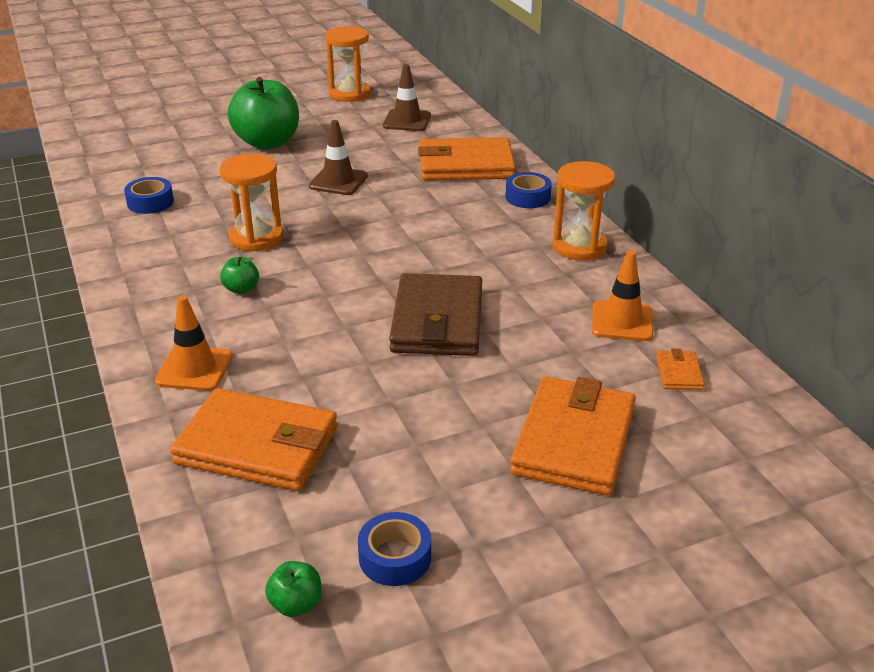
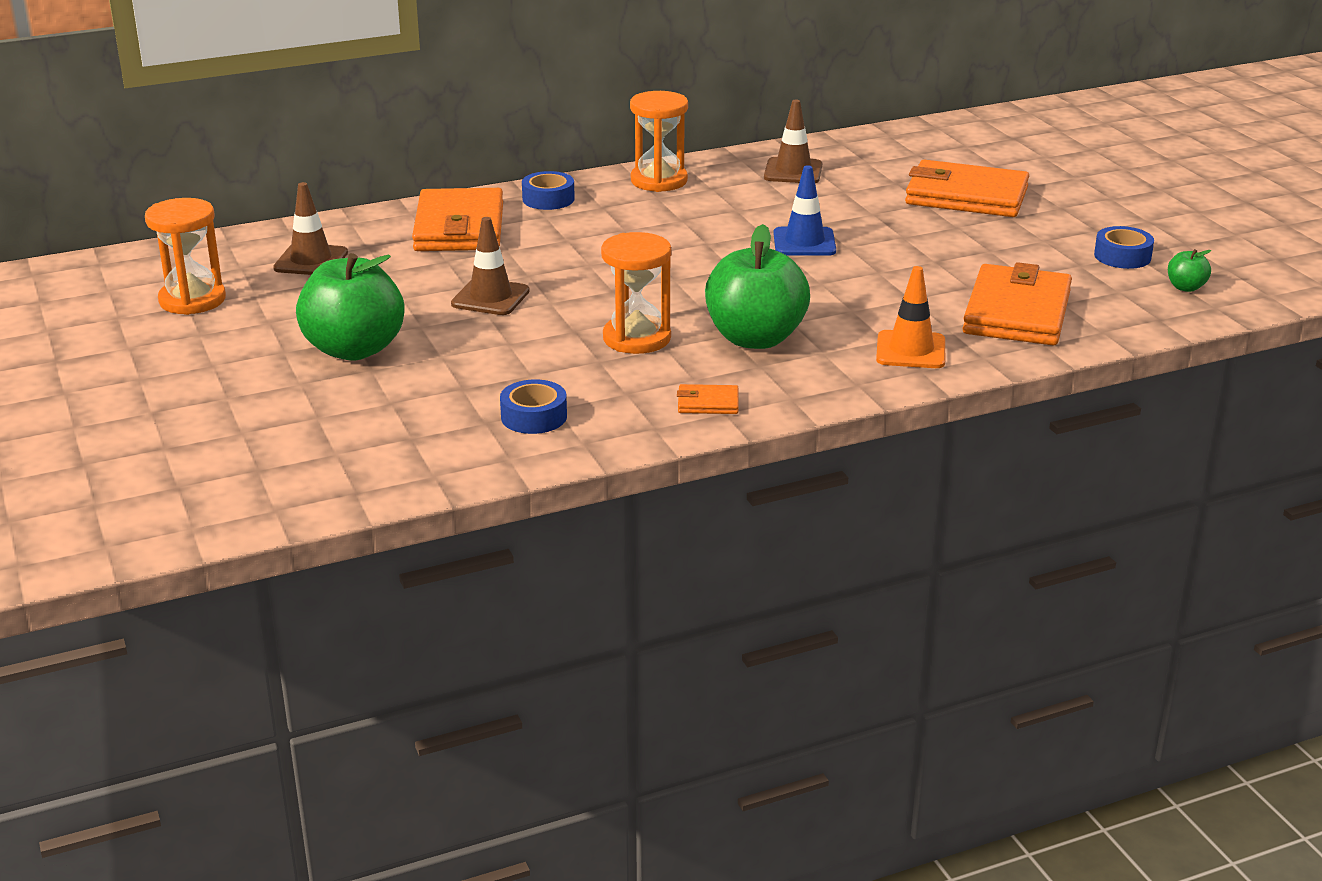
camera: 90 degrees left, 5 degrees down
(241, 289) = (755, 338): green apple -> green apple, size x2.34
(437, 321) = (804, 242): brown wallet -> blue traffic cone
(622, 321) = (793, 171): orange traffic cone -> brown traffic cone
(679, 373) = (866, 157): orange wallet -> orange wallet (708, 403)

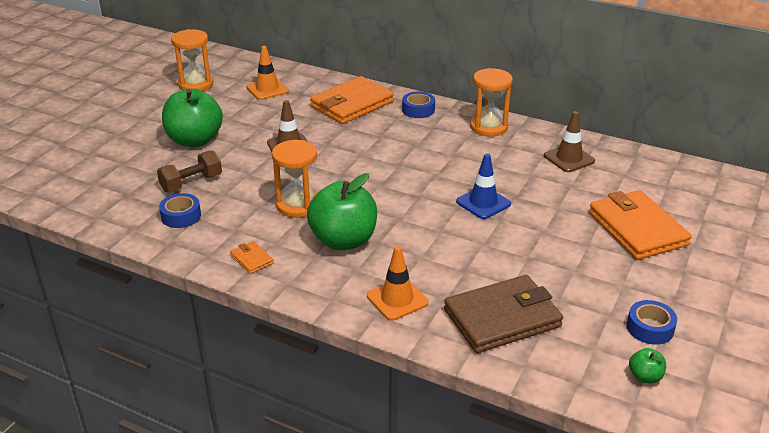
camera: 50 degrees right, 5 degrees up
(311, 261) = (267, 89): brown traffic cone -> orange traffic cone
(464, 385) = (191, 183): none -> brown dumbbell
(1016, 312) = (502, 318): orange wallet -> brown wallet

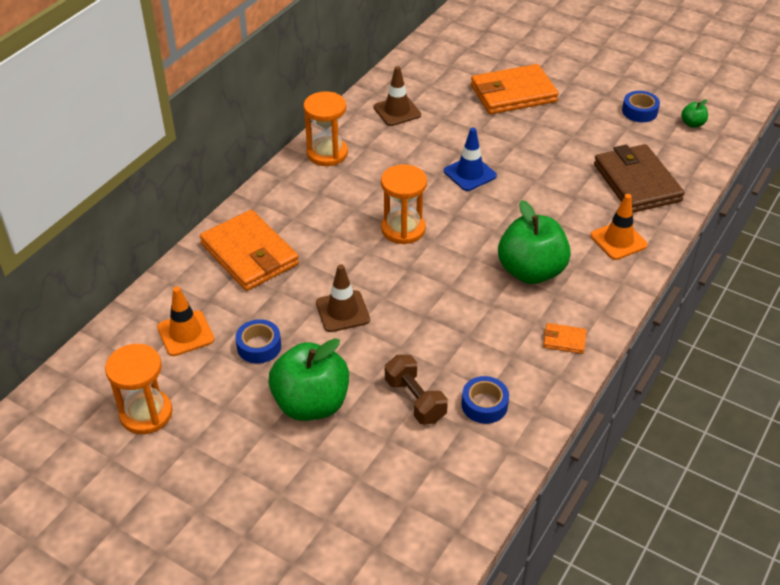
camera: 85 degrees left, 10 degrees up
(251, 259) = (564, 340): orange wallet -> orange wallet turned 45 degrees clockwise
(298, 205) = (467, 304): orange hourglass -> orange hourglass (403, 229)
(418, 110) = (277, 201): blue tape -> blue tape (259, 346)

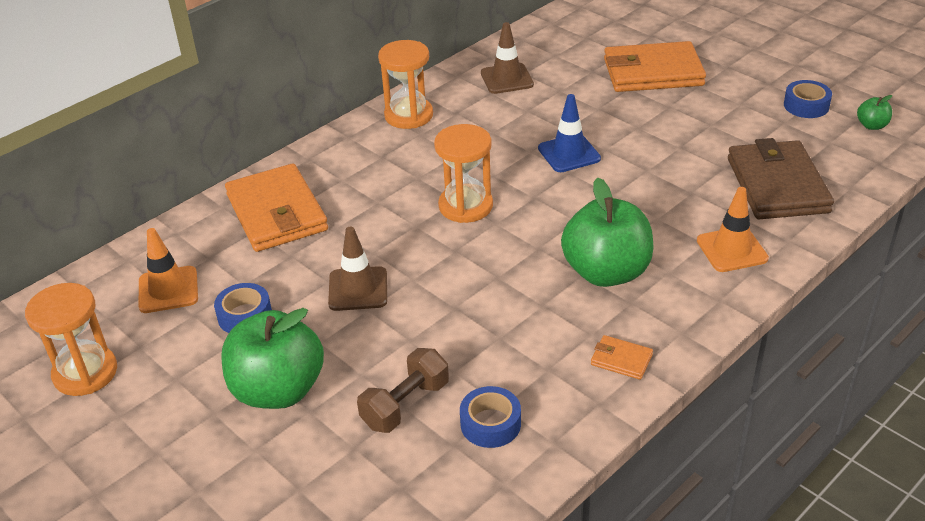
camera: 15 degrees right, 5 degrees down
(415, 400) = (405, 404): brown dumbbell -> brown dumbbell turned 60 degrees clockwise

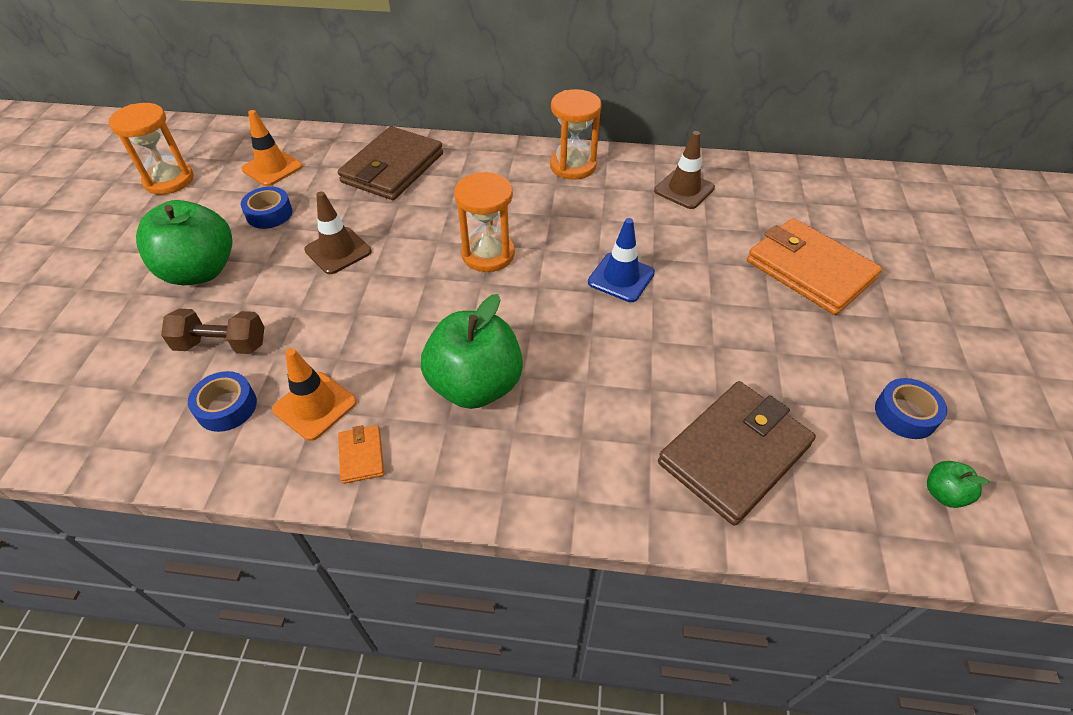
camera: 50 degrees right, 10 degrees up
(277, 213) = (393, 168): orange wallet -> brown wallet
(732, 250) = (590, 465): orange traffic cone -> orange traffic cone (315, 406)

